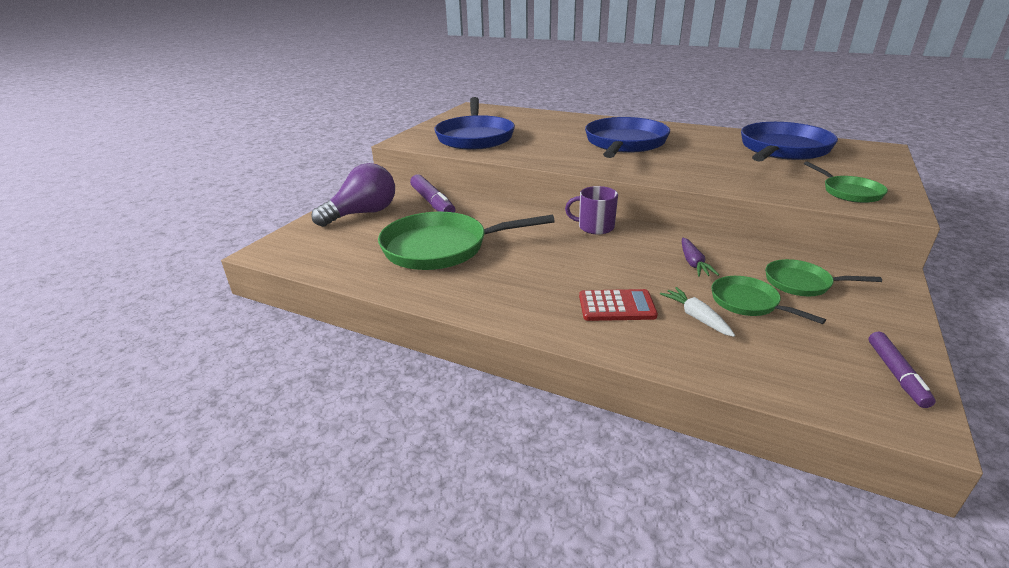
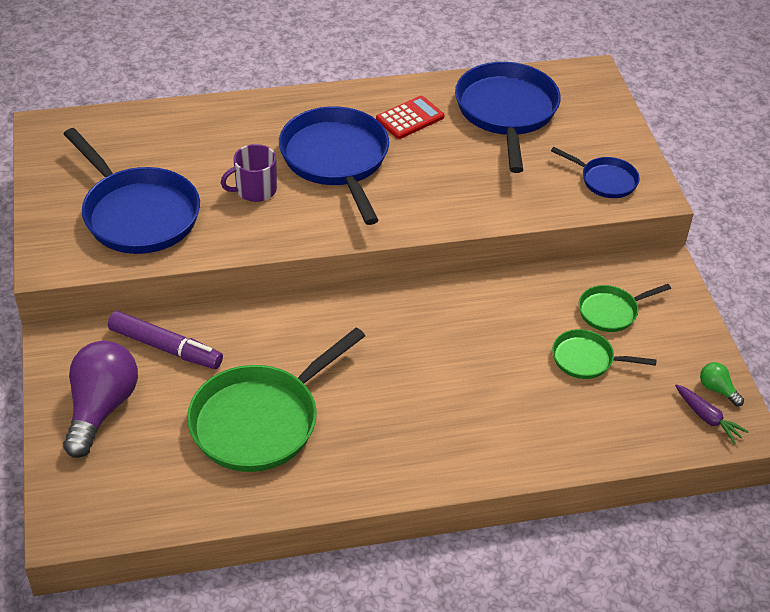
camera: 40 degrees left, 15 degrees up
(595, 227) = (385, 310): purple mug -> purple mug (255, 190)
(616, 306) = (492, 418): red calculator -> red calculator (410, 118)
(693, 263) = (513, 325): purple carrot -> purple carrot (707, 418)
(696, 317) = (560, 399): white carrot -> none
(849, 192) = (605, 180): green pan -> blue pan
(896, 374) = (717, 390): purple marker -> green light bulb

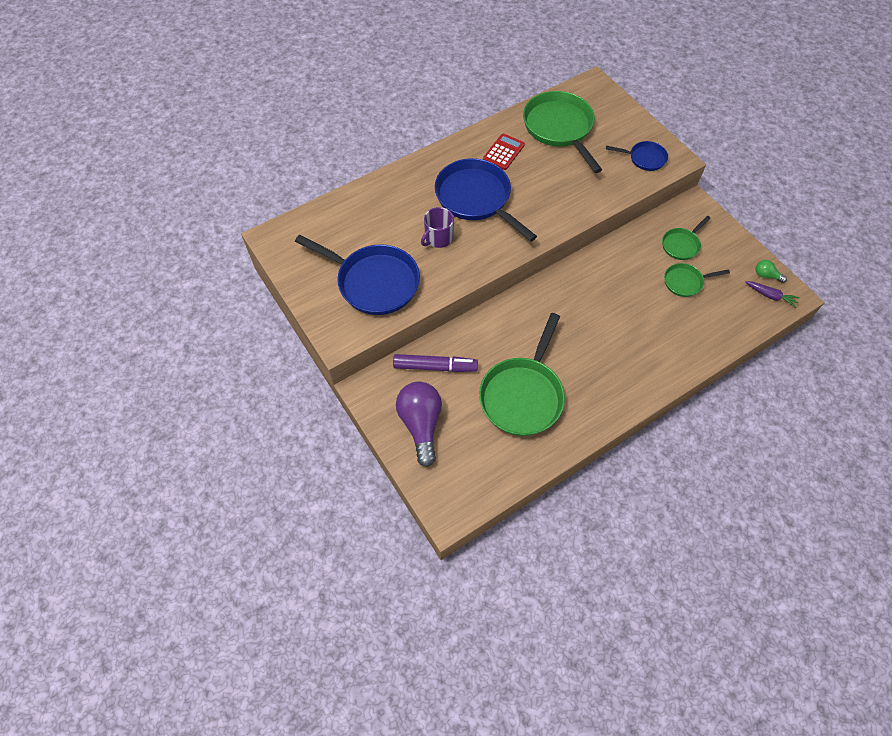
camera: 20 degrees left, 15 degrees up
(506, 112) = (559, 128): blue pan -> green pan

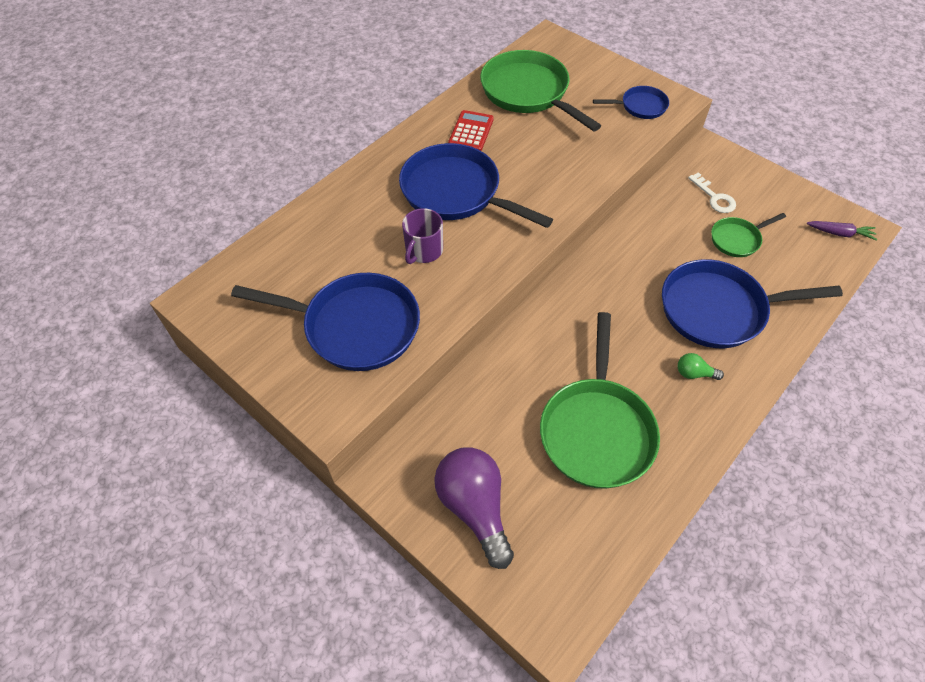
camera: 15 degrees left, 5 degrees down
(435, 367) = (468, 421): purple marker -> none
(647, 332) = (719, 309): none -> blue pan
(681, 245) = (714, 197): green pan -> white key
(766, 275) = (824, 211): green light bulb -> green light bulb (694, 373)

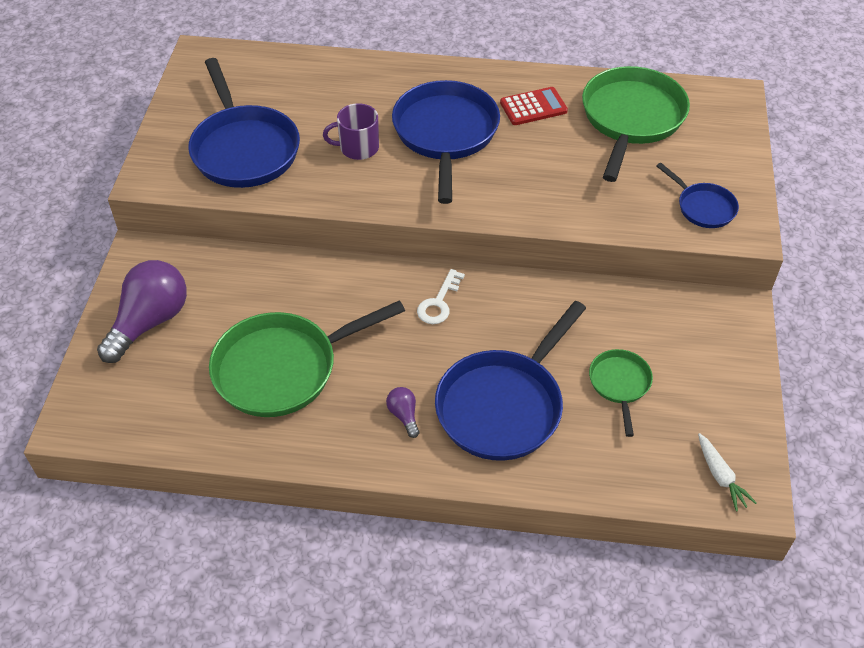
camera: 55 degrees right, 5 degrees down
(694, 373) = (404, 415): green light bulb -> purple light bulb
(714, 197) = (665, 341): white key -> white key (439, 302)
(719, 309) = (504, 405): blue pan -> blue pan turned 105 degrees counterclockwise
(737, 239) = (619, 384): green pan -> green pan turned 60 degrees clockwise
(840, 233) = (720, 476): purple carrot -> white carrot

